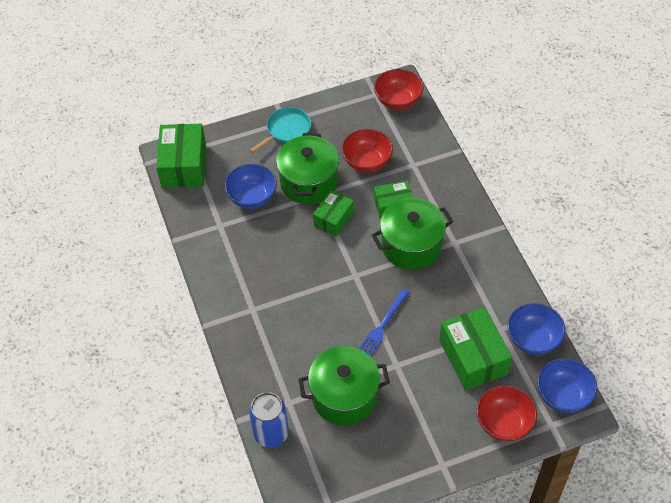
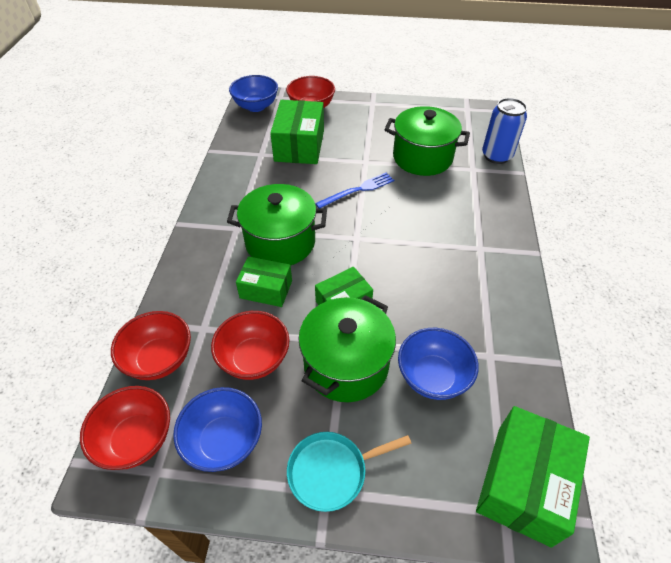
camera: 155 degrees left, 5 degrees down
(423, 138) = (160, 359): none -> red bowl
(533, 339) = (243, 139): blue bowl -> blue bowl (224, 441)

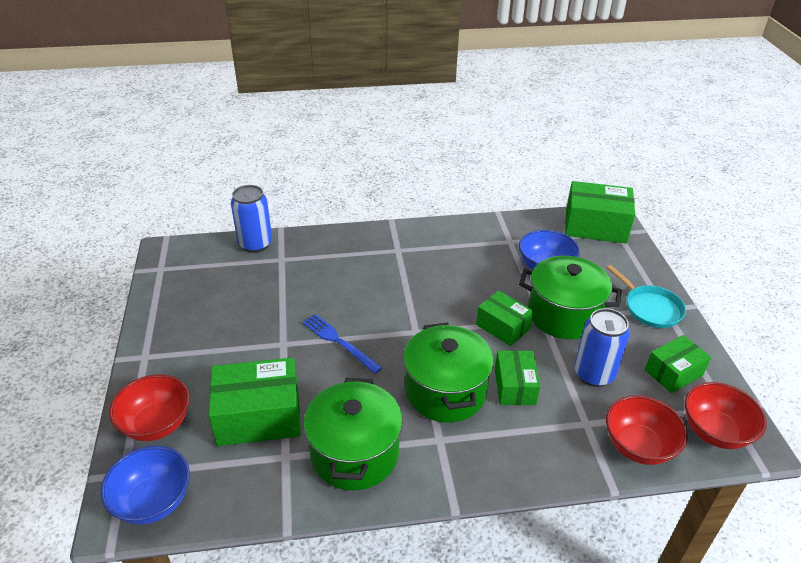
camera: 105 degrees left, 10 degrees down
(224, 441) = (673, 373): blue bowl -> green box
(254, 359) = (594, 374): red bowl -> blue can
(422, 158) = (267, 297): green pot -> green pot (355, 453)

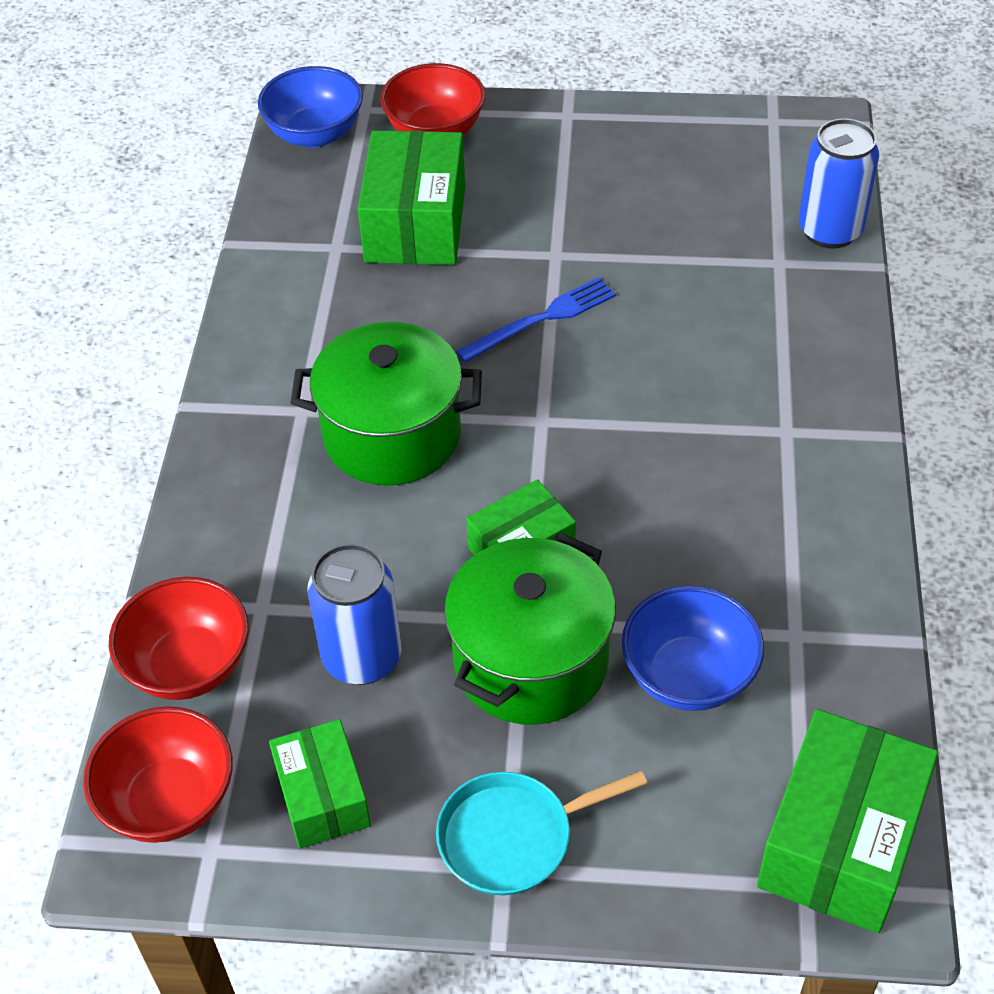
camera: 105 degrees right, 10 degrees up
(355, 453) = (313, 315): green pot -> none
(515, 386) = (372, 530): green box -> none

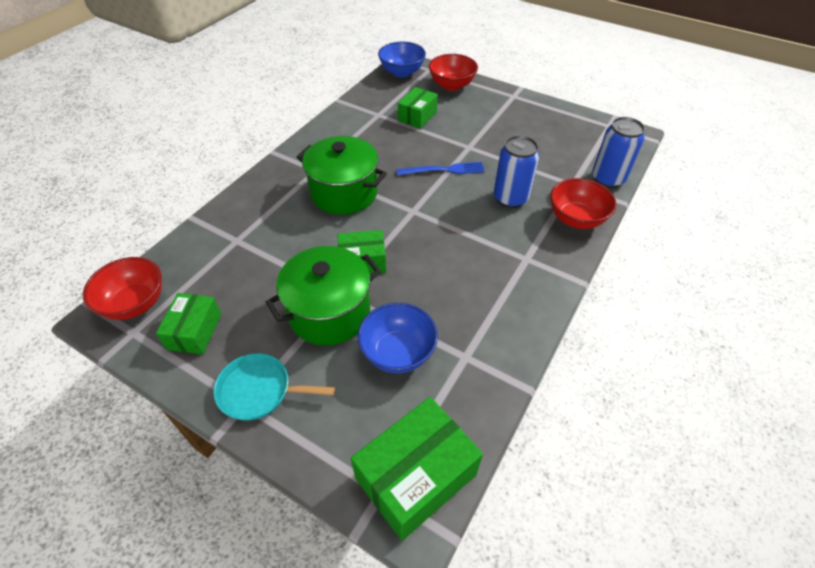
camera: 25 degrees right, 0 degrees up
(189, 665) = (189, 251): red bowl -> red bowl (576, 219)
(362, 658) = (259, 278): blue can -> blue can (510, 198)
(416, 224) = (417, 116): green box -> green box, size x0.61

